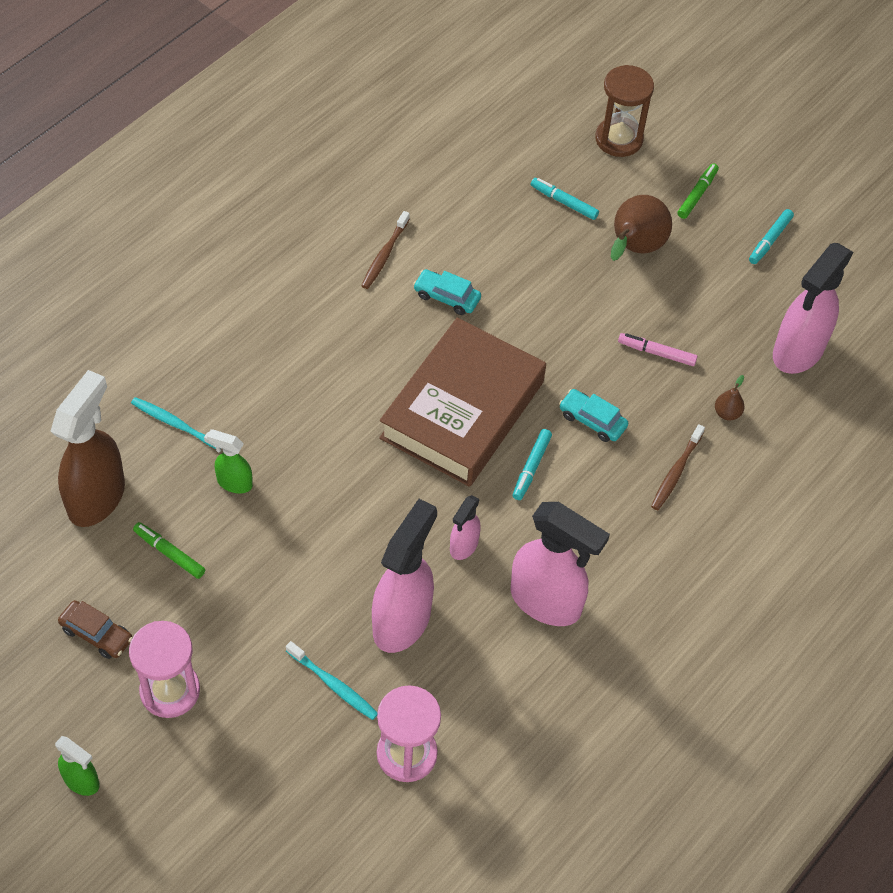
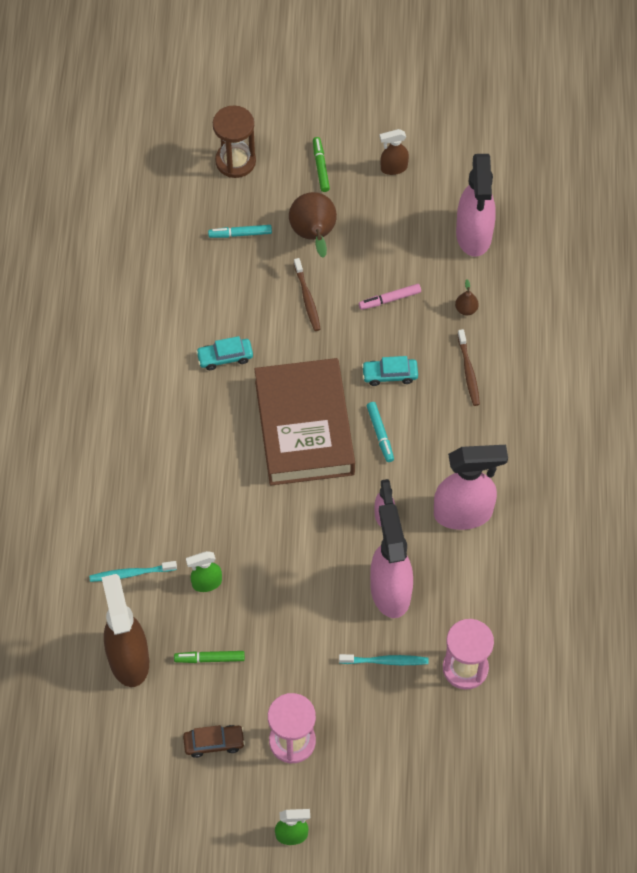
camera: 35 degrees left, 5 degrees up
(384, 255) = (157, 357): brown toothbrush -> brown toothbrush (307, 298)
(770, 240) = (393, 168): turquoise marker -> brown spray bottle

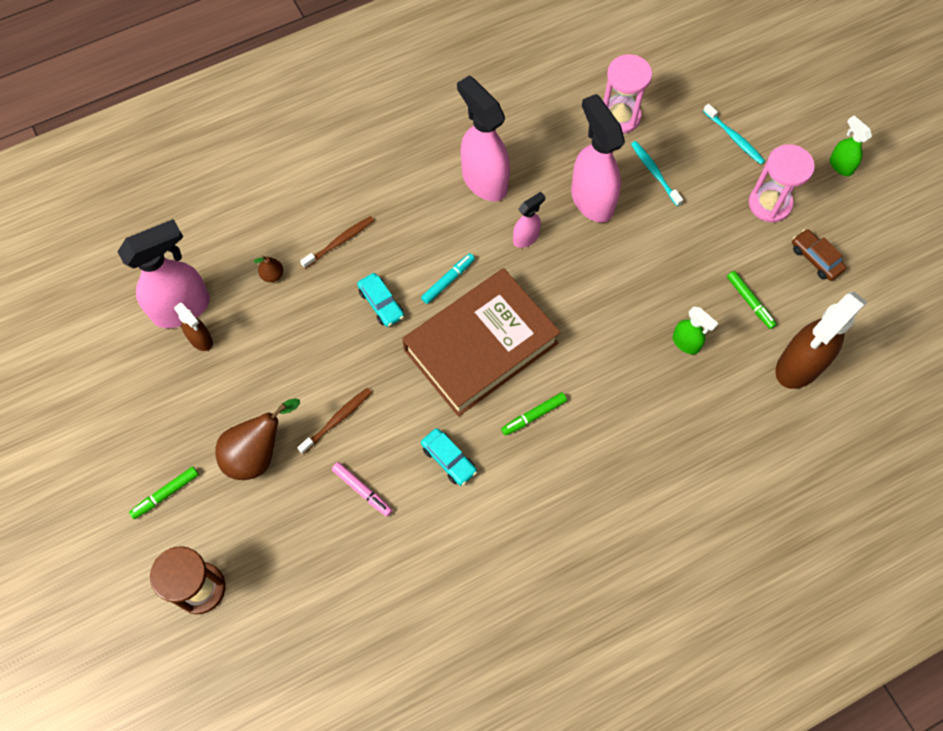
camera: 120 degrees left, 5 degrees up
(131, 573) = (722, 412): turquoise toothbrush -> turquoise toothbrush (734, 138)
(220, 434) = (533, 416): none -> green marker
(240, 234) = (294, 528): turquoise marker -> none
(390, 299) = (297, 345): pink marker -> pink marker (362, 490)
(390, 590) = (591, 199): pink spray bottle -> pink spray bottle turned 105 degrees clockwise
(393, 168) = (133, 421): brown spray bottle -> brown spray bottle (201, 340)

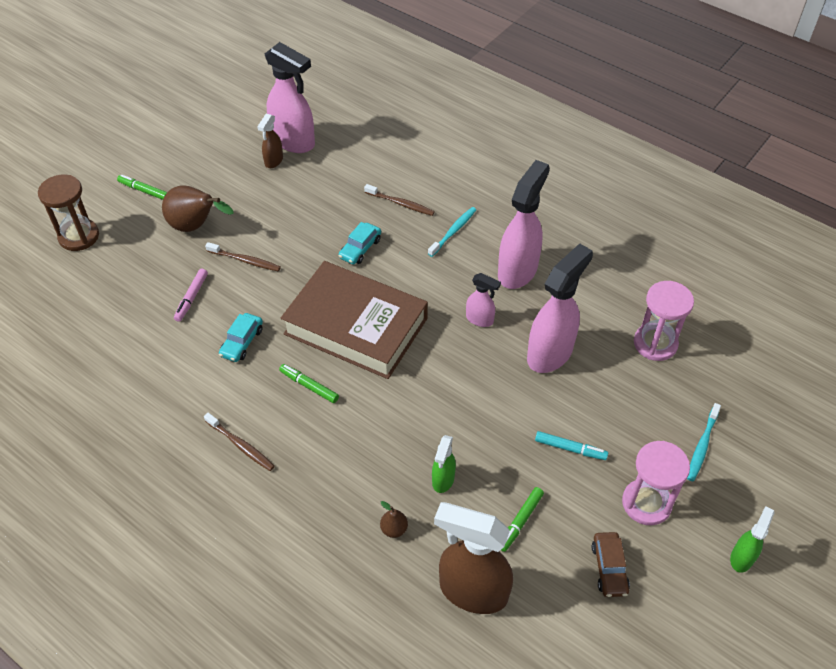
camera: 65 degrees right, 15 degrees down
(272, 275) = (348, 177): brown pear -> brown pear (394, 529)
(448, 281) = (405, 282): turquoise marker -> turquoise marker (570, 449)
(575, 502) = (241, 445): none -> brown toothbrush
(654, 173) = (613, 392): turquoise toothbrush -> turquoise toothbrush (453, 231)
(815, 259) = (609, 568): brown car -> brown car turned 150 degrees clockwise

